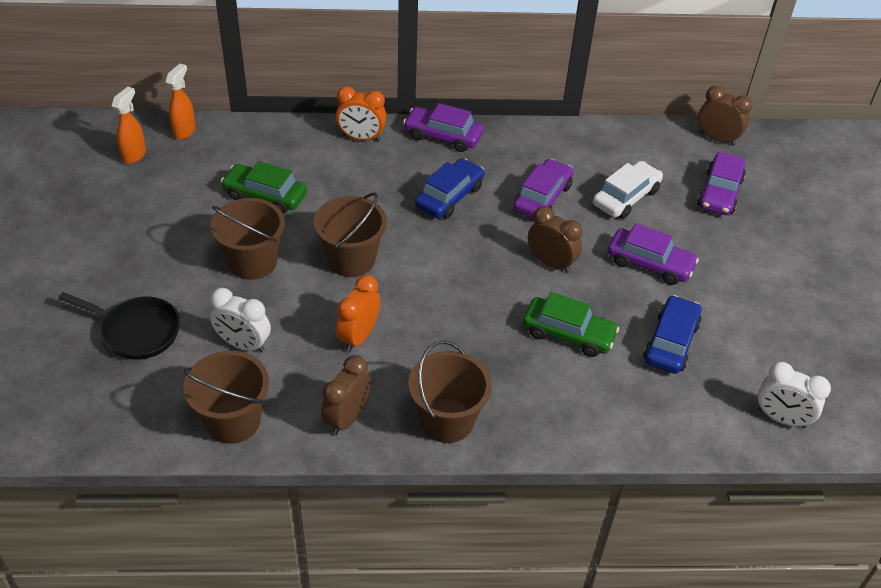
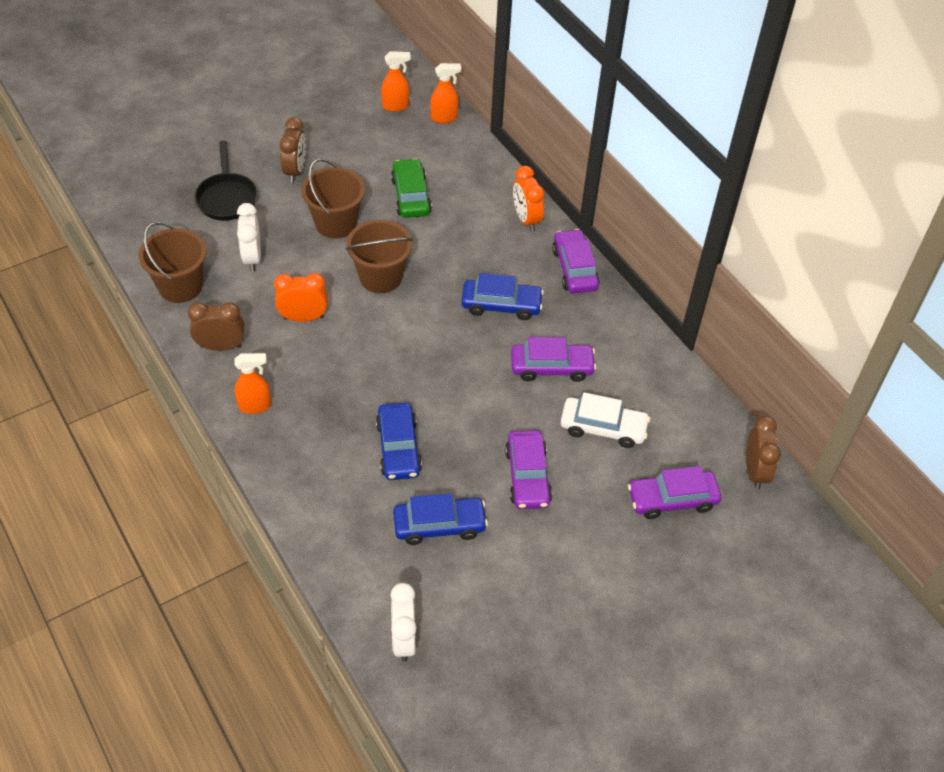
camera: 60 degrees right, 5 degrees up
(447, 420) = (255, 406): brown bucket -> orange spray bottle
(551, 263) = (474, 405): brown clock -> brown clock (295, 171)
(568, 334) = (398, 448): green car -> blue car

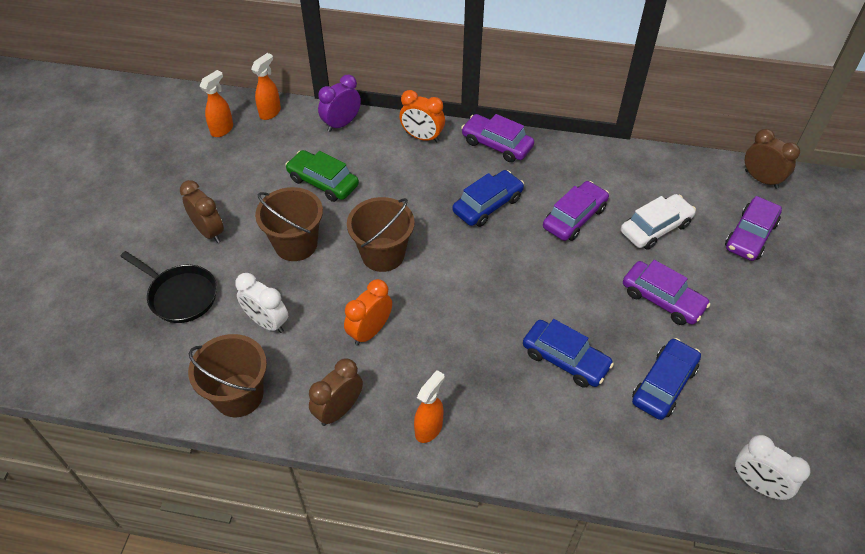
camera: 45 degrees left, 0 degrees up
(482, 164) = (341, 124): none -> purple clock

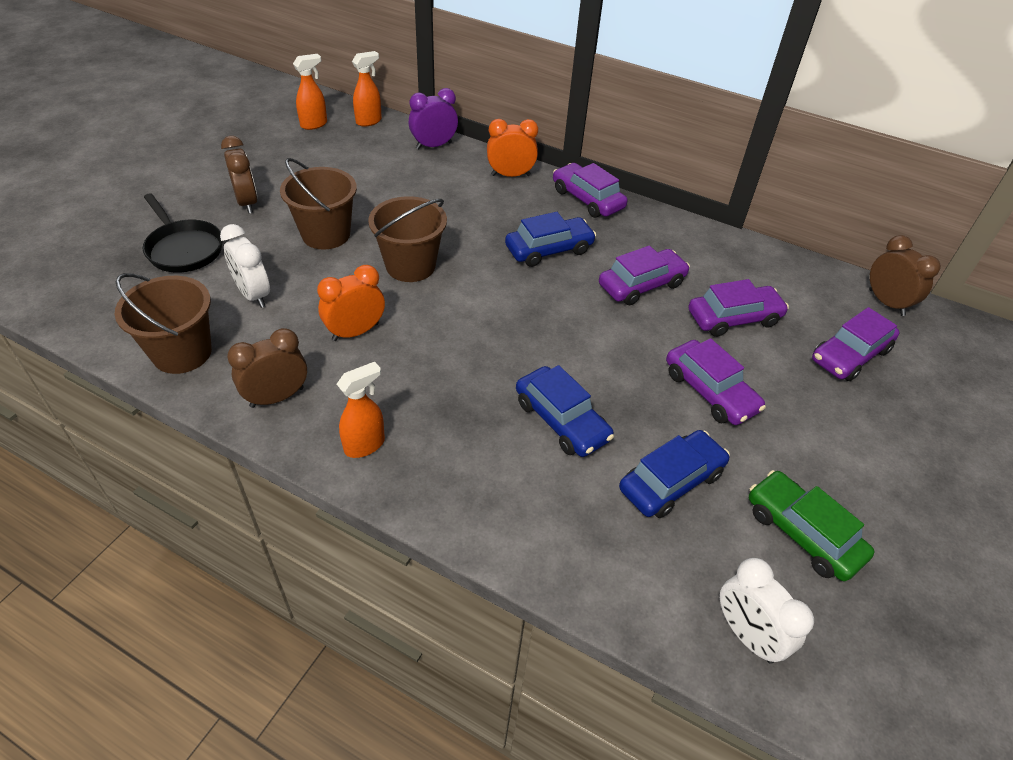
camera: 15 degrees right, 5 degrees down
(323, 182) = (386, 189): green car -> green car (802, 533)
(422, 137) = (510, 175): orange clock -> orange clock turned 135 degrees clockwise
(655, 228) = (733, 318): white car -> purple car

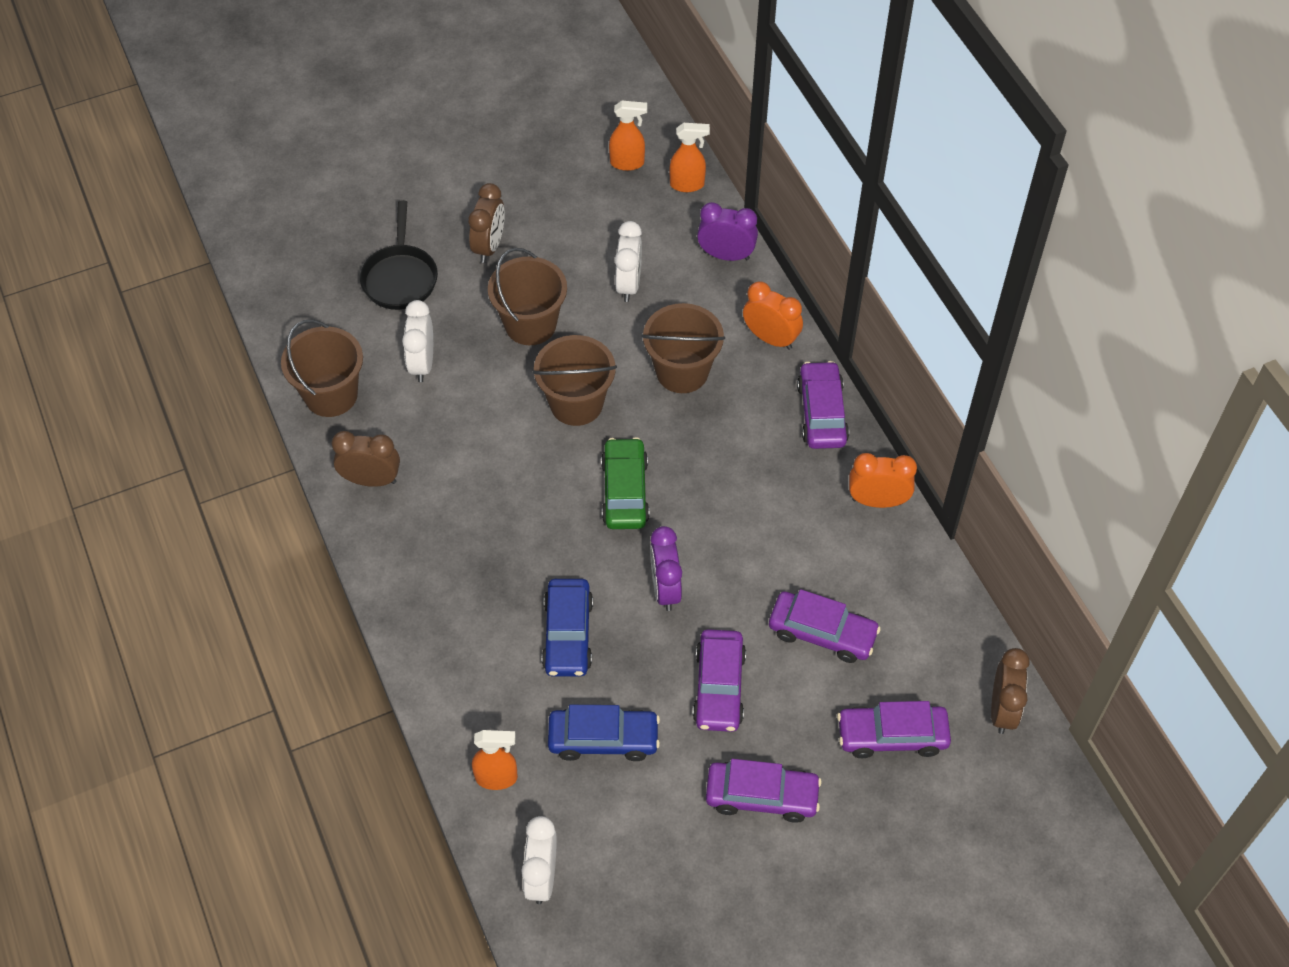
camera: 40 degrees right, 10 degrees up
(355, 332) = (475, 450): orange clock -> orange clock (877, 501)
(365, 445) = (403, 562): orange spray bottle -> orange spray bottle (497, 778)
(380, 184) = (629, 284): none -> white clock
(470, 215) = (682, 371): none -> brown bucket
(549, 249) = (721, 455): blue car -> none
(600, 348) = (665, 589): none -> purple clock
(641, 285) = (771, 546): purple car -> purple car (761, 796)
(802, 533) = (662, 843): green car -> green car (625, 491)

